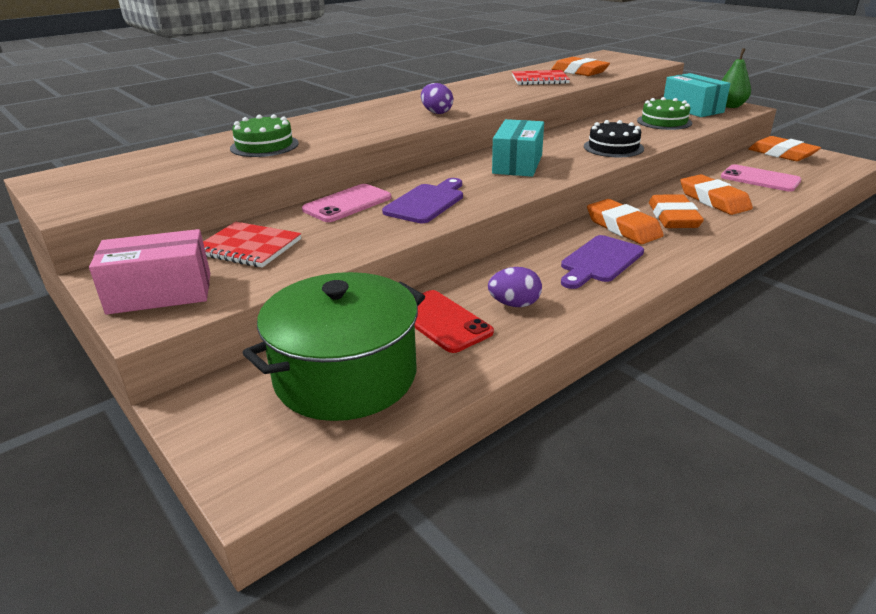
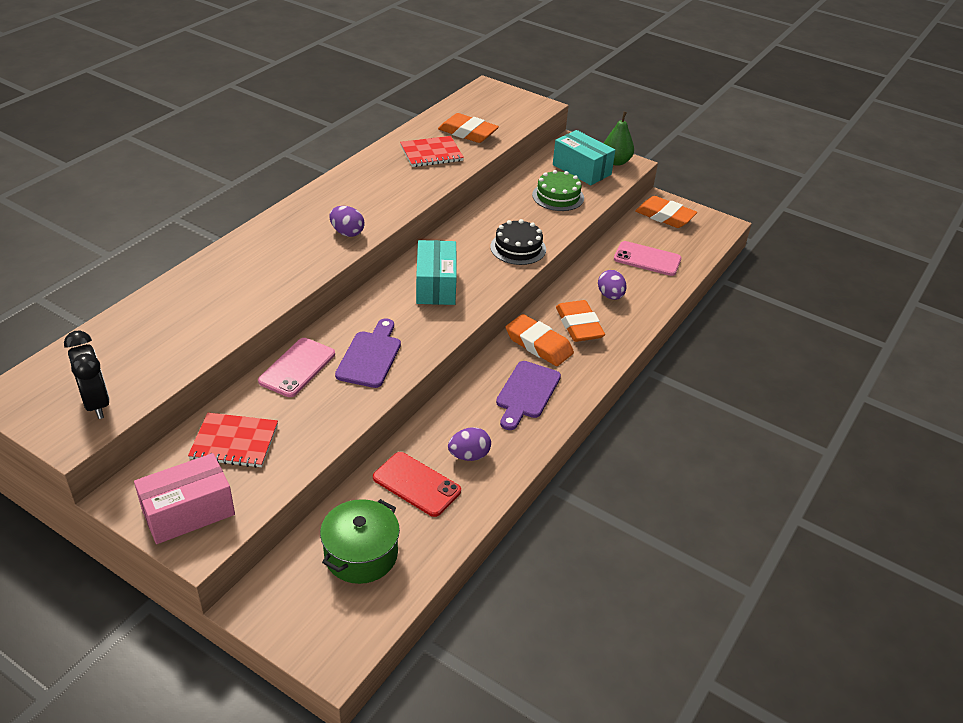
camera: 20 degrees left, 10 degrees up
(120, 188) = (96, 403): none -> black clock
(264, 146) = (199, 313): green cake -> none
(345, 376) = (361, 554): green pot -> green pot, size x0.66
(714, 200) = (610, 296): orange eraser -> purple egg

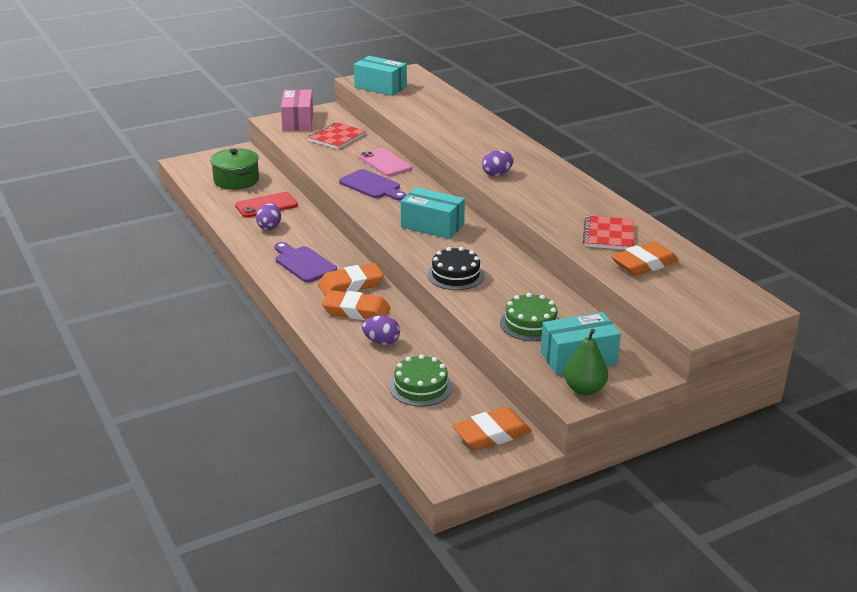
camera: 120 degrees right, 10 degrees down
(96, 403) = (380, 87): black clock -> turquoise box
(647, 259) = (420, 387): pink phone -> green cake

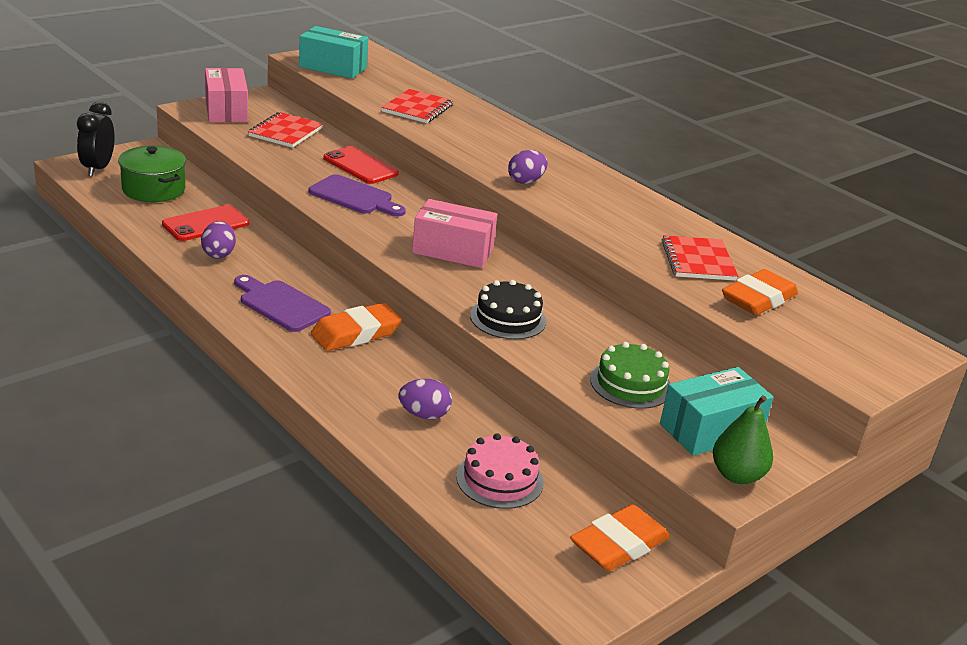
camera: 15 degrees left, 0 degrees up
(201, 165) = (98, 168): none -> black clock
(356, 311) = (375, 371): orange eraser -> none
(385, 163) = (360, 166): pink phone -> red phone
(420, 387) = (499, 479): green cake -> pink cake
(432, 226) = (453, 250): turquoise box -> pink box
(434, 118) = (417, 108): none -> red notebook

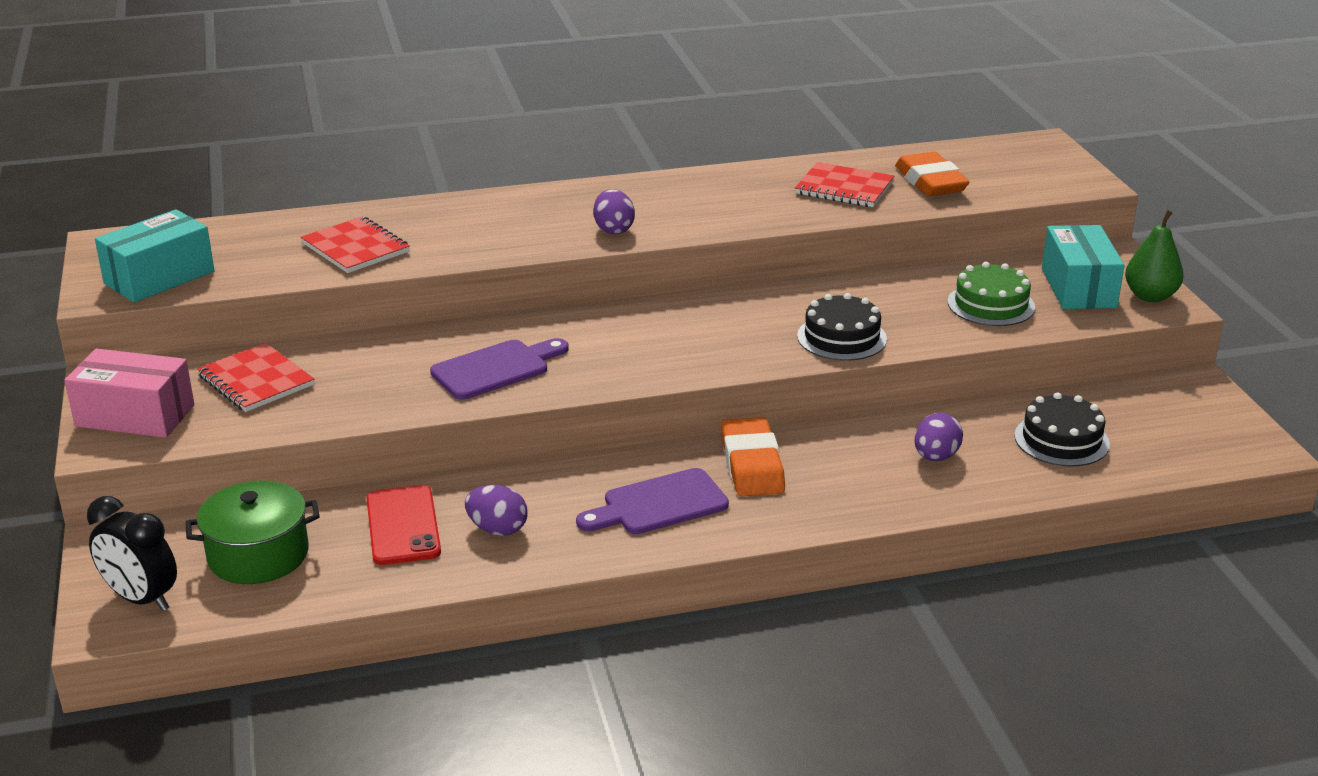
camera: 60 degrees left, 0 degrees up
(360, 166) = (408, 346): red phone -> none
(453, 250) = (675, 334): pink box -> none
(499, 479) = (1061, 440): pink cake -> black cake
(619, 544) = (1174, 403): orange eraser -> none

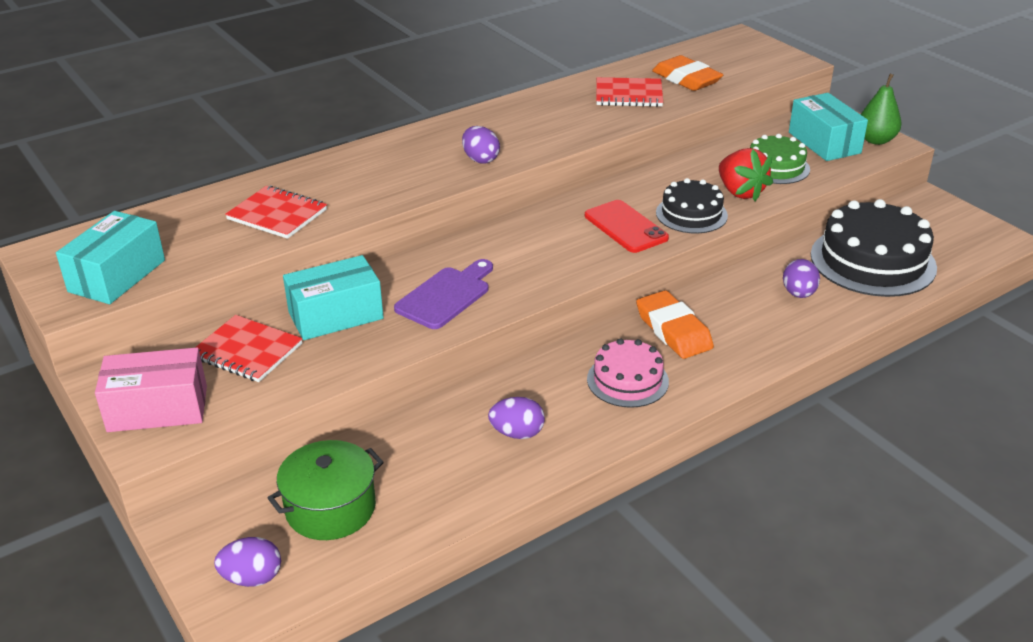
camera: 20 degrees left, 5 degrees up
(141, 599) = (252, 578): black clock -> purple egg
(367, 365) = (335, 315): none -> turquoise box
(402, 526) = (437, 449): red phone -> red phone (625, 227)
(658, 504) = (627, 380): purple cutting board -> pink cake
(922, 324) = (740, 192): none -> red strawberry
(1061, 440) = (872, 261): black cake -> black cake, size x1.72

